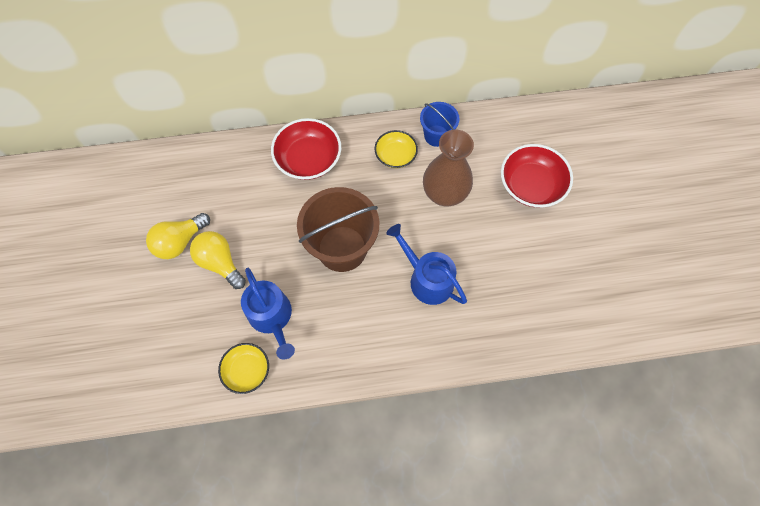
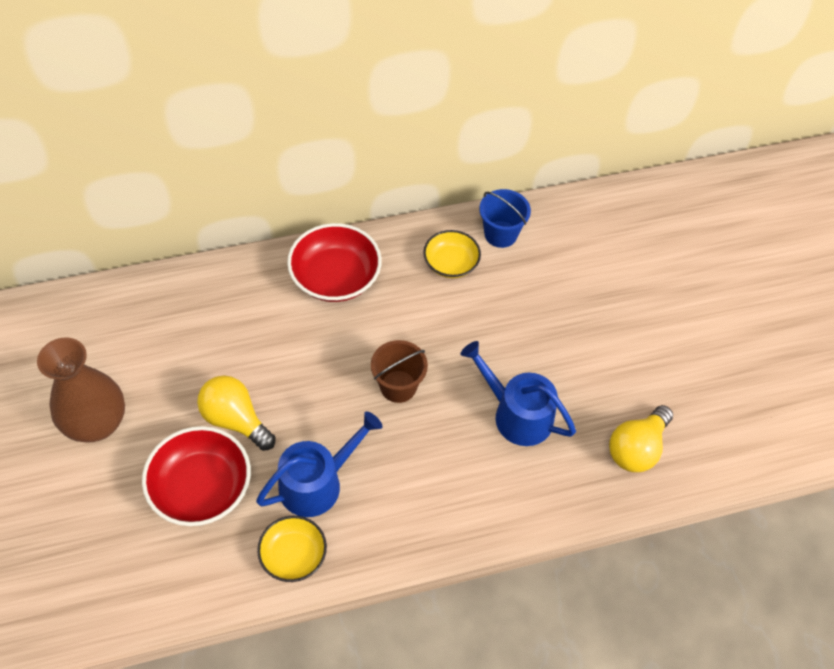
camera: 10 degrees left, 10 degrees down
(180, 242) = (175, 398): yellow light bulb -> yellow light bulb (636, 448)
(272, 317) = (317, 483): blue watering can -> blue watering can turned 90 degrees counterclockwise
(342, 248) = (398, 386): brown bucket -> brown bucket, size x0.55
(444, 194) = (522, 306): brown vase -> brown vase (97, 424)
(531, 185) = (632, 286): red bowl -> red bowl (201, 487)

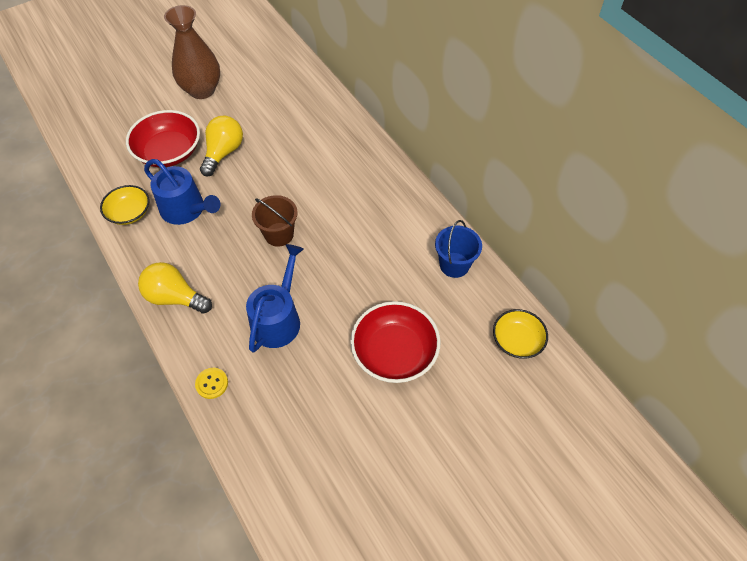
camera: 75 degrees right, 0 degrees up
(335, 277) = (362, 171): red bowl -> red bowl (394, 352)
(451, 263) = (407, 238): yellow bowl -> yellow bowl (517, 340)
(581, 499) = (212, 383): none -> yellow button
(636, 448) = (271, 419): yellow light bulb -> yellow light bulb (175, 297)

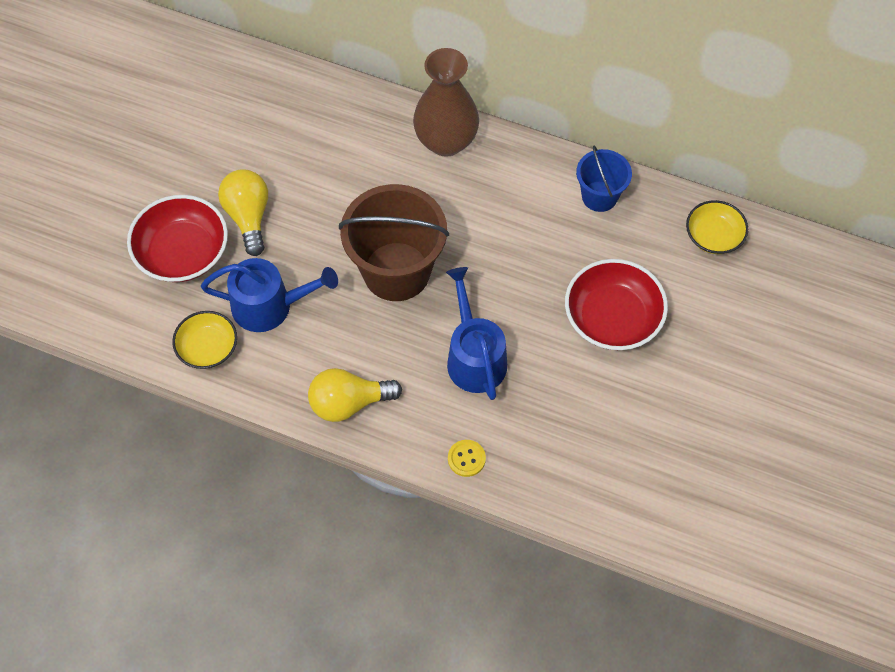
camera: 35 degrees left, 5 degrees up
(202, 90) = (147, 155): brown vase -> brown vase (446, 141)
(279, 234) = (396, 271): brown bucket -> brown bucket, size x1.82

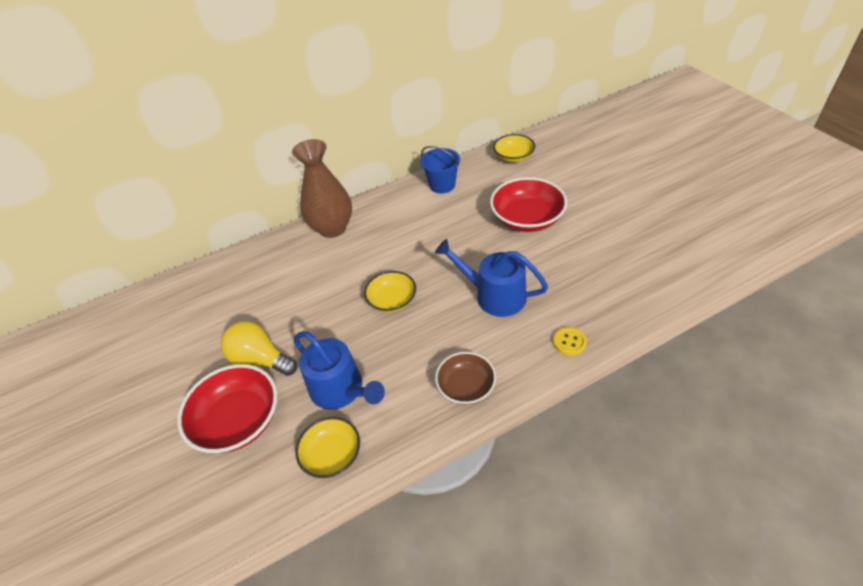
camera: 45 degrees left, 15 degrees down
(269, 306) = (341, 389): blue watering can -> blue watering can turned 90 degrees clockwise
(349, 403) = (466, 386): yellow light bulb -> brown bowl
(396, 271) = (392, 300): brown bucket -> yellow bowl

